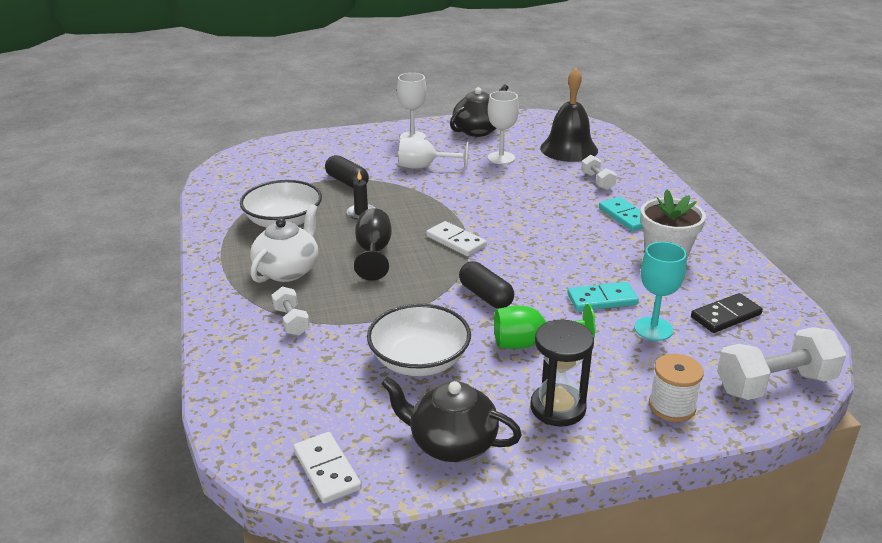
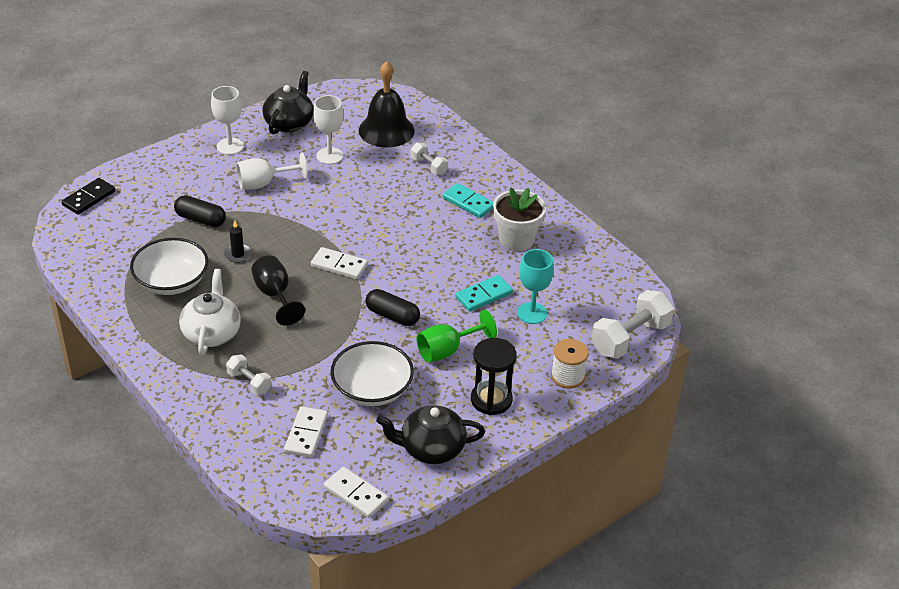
camera: 25 degrees left, 10 degrees up
(315, 387) = (306, 434): none -> white domino
(725, 316) = (579, 287): black domino -> black domino (89, 198)

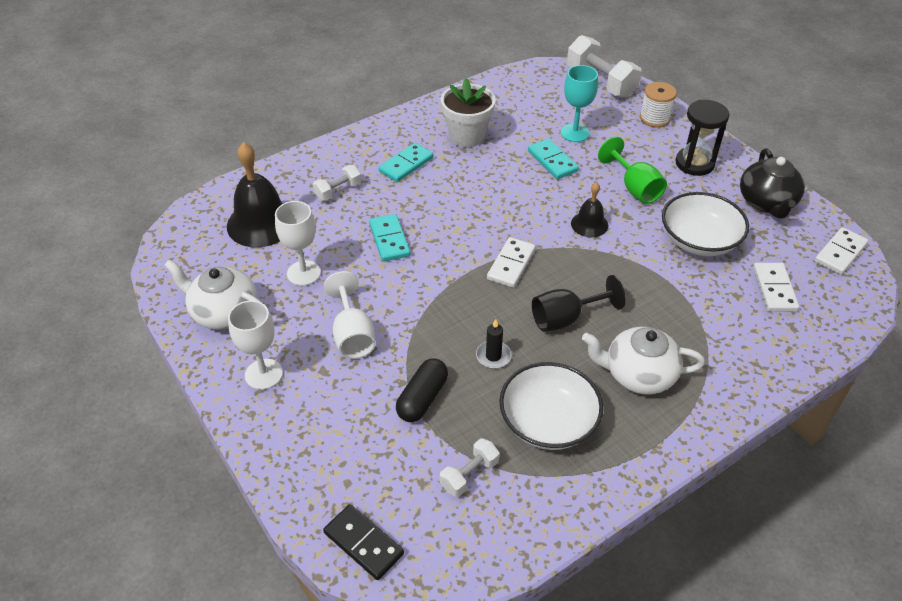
camera: 85 degrees left, 5 degrees up
(249, 382) = (711, 337): white dumbbell -> white dumbbell (469, 474)
(289, 123) = (224, 312): black teapot -> white teapot
(306, 434) = (774, 289): white domino -> white domino turned 75 degrees clockwise
(368, 197) = (389, 240): none -> turquoise domino
(392, 316) = (589, 224): black capsule -> black bell

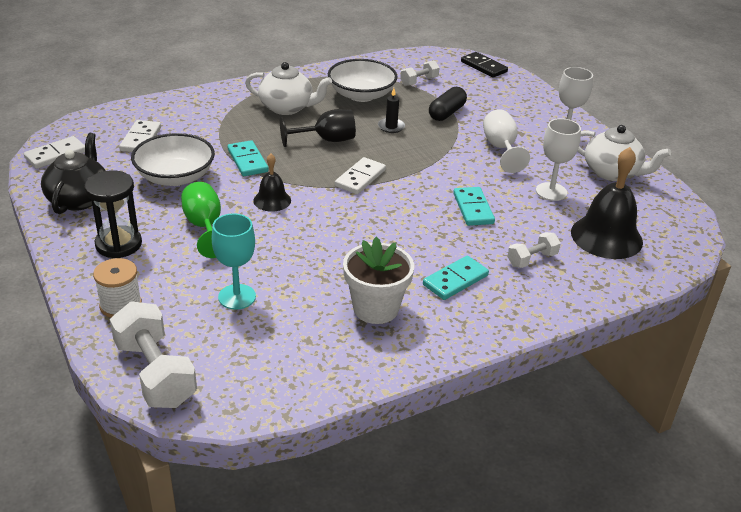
camera: 175 degrees left, 10 degrees down
(552, 161) = (281, 265): turquoise domino -> turquoise domino (248, 161)

